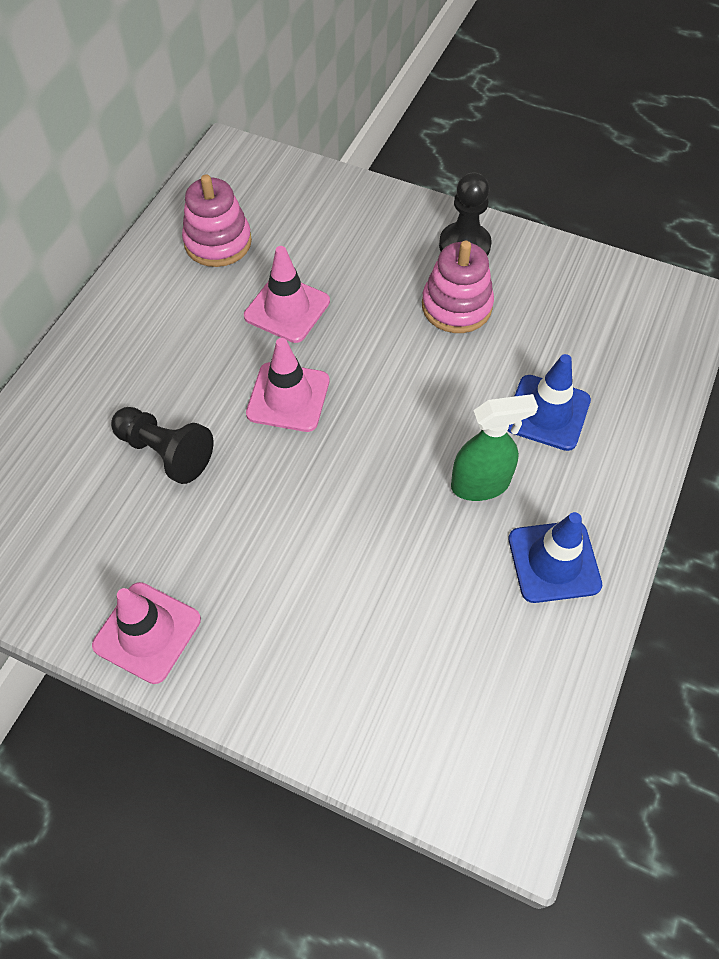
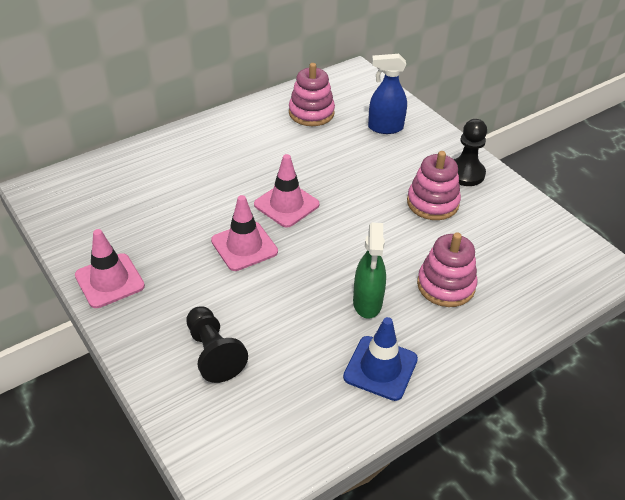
camera: 30 degrees right, 15 degrees down
(165, 452) = (194, 200): black pawn -> black pawn (213, 353)
(287, 309) = (324, 161): pink traffic cone -> pink traffic cone (244, 246)
(326, 222) = (385, 128): none -> blue spray bottle
(480, 484) = (367, 303): green spray bottle -> green spray bottle turned 75 degrees clockwise
(547, 413) = (446, 285): blue traffic cone -> pink stacking toy

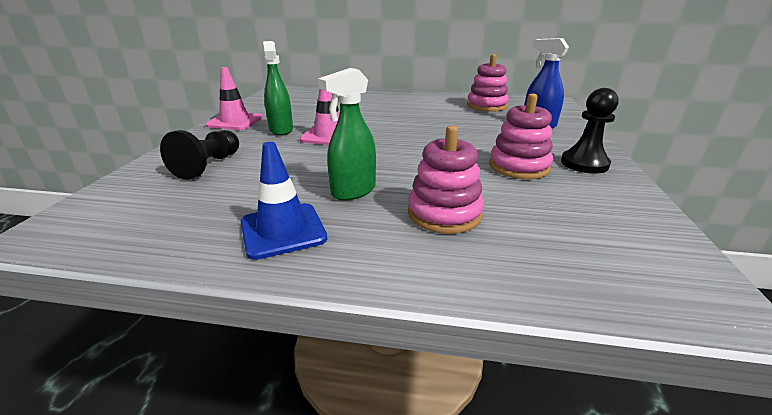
camera: 45 degrees right, 15 degrees down
(184, 265) = (281, 130): none -> green spray bottle
(286, 204) = (393, 130): pink traffic cone -> none

